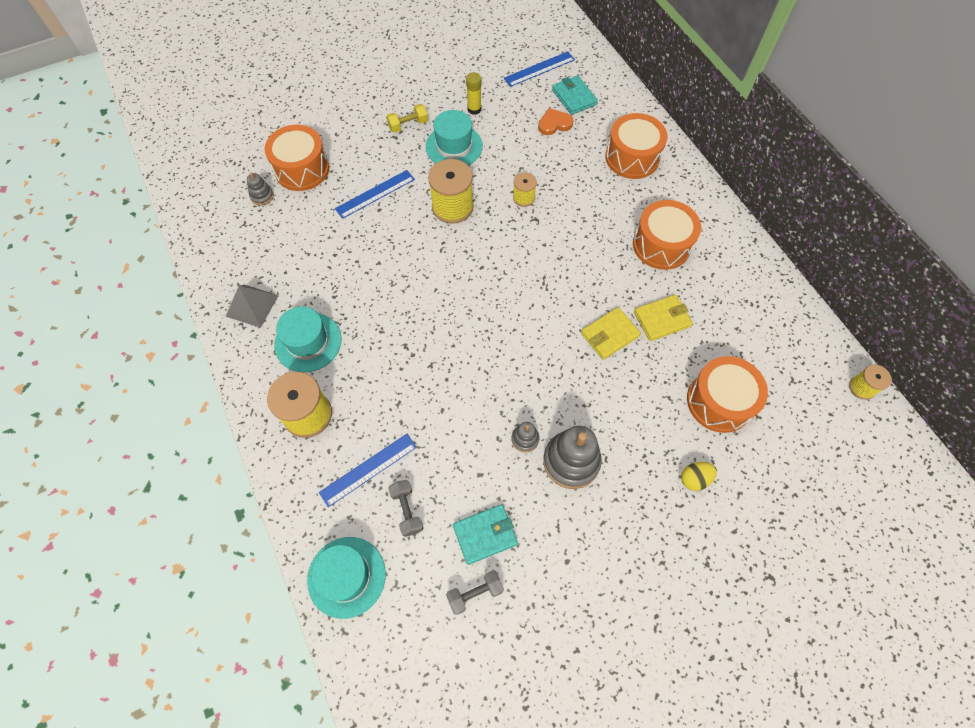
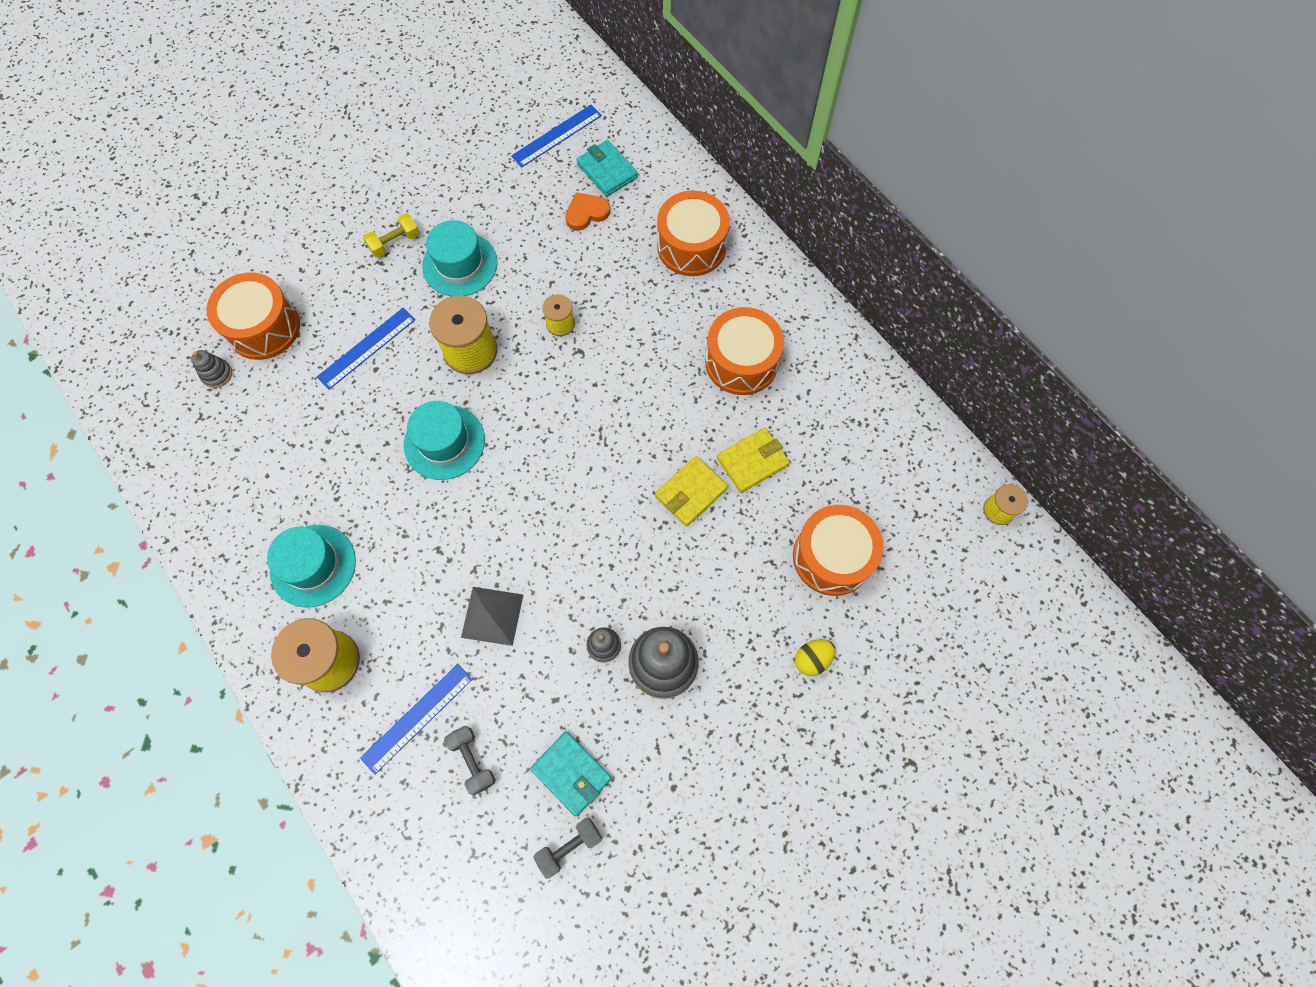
camera: 10 degrees left, 5 degrees up
(252, 305) = (231, 528): grey pyramid -> grey pyramid (492, 615)
(346, 576) = (412, 856): turquoise hat -> turquoise hat (444, 442)
(474, 109) = (479, 207): yellow glue stick -> none
(485, 534) = (571, 773): turquoise wallet -> turquoise wallet turned 75 degrees clockwise

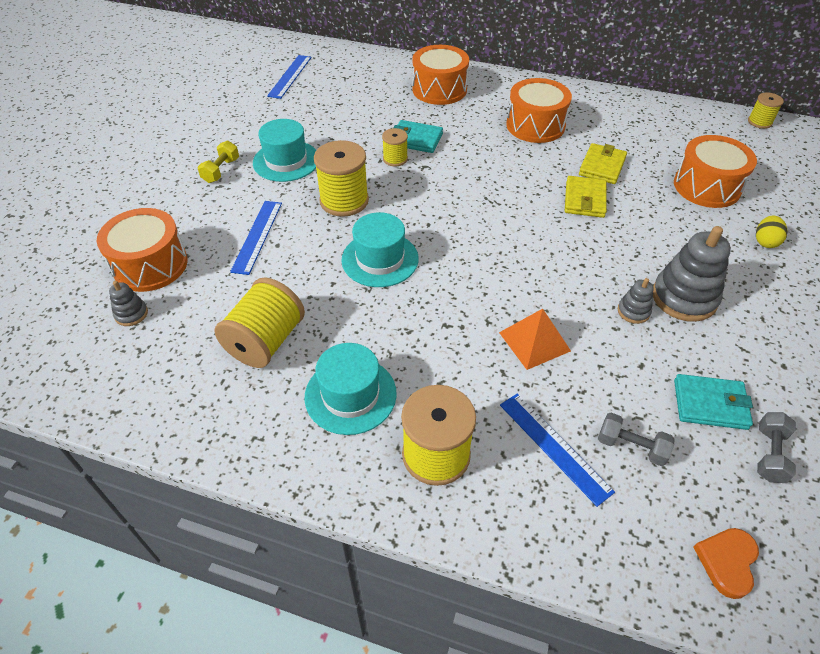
camera: 35 degrees left, 20 degrees down
(292, 470) = (265, 341): none -> yellow spool
(417, 718) = (554, 447): blue ruler -> blue ruler turned 45 degrees counterclockwise
(492, 615) = (534, 341): grey pyramid -> orange pyramid
(586, 213) = (351, 101): orange heart -> orange heart (727, 562)
(607, 171) = (343, 79): turquoise wallet -> turquoise wallet (416, 139)

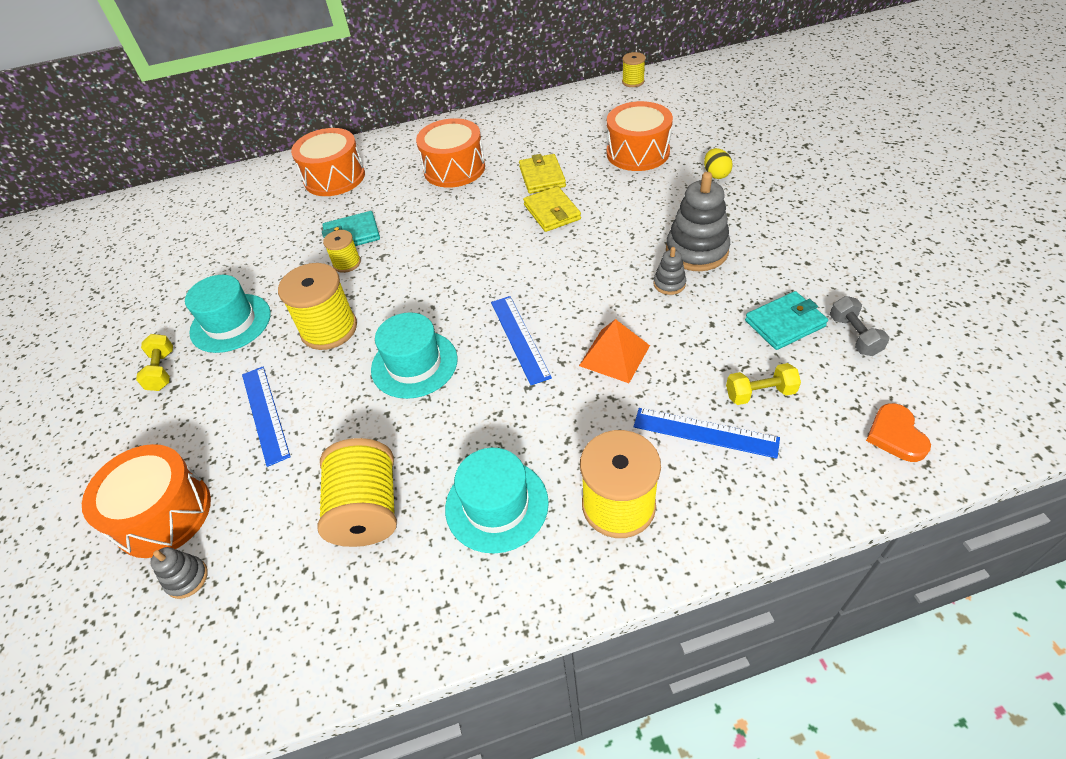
camera: 30 degrees left, 0 degrees up
(290, 76) = (158, 236): blue ruler -> blue ruler (520, 338)
(631, 446) = (760, 393): grey dumbbell -> yellow dumbbell

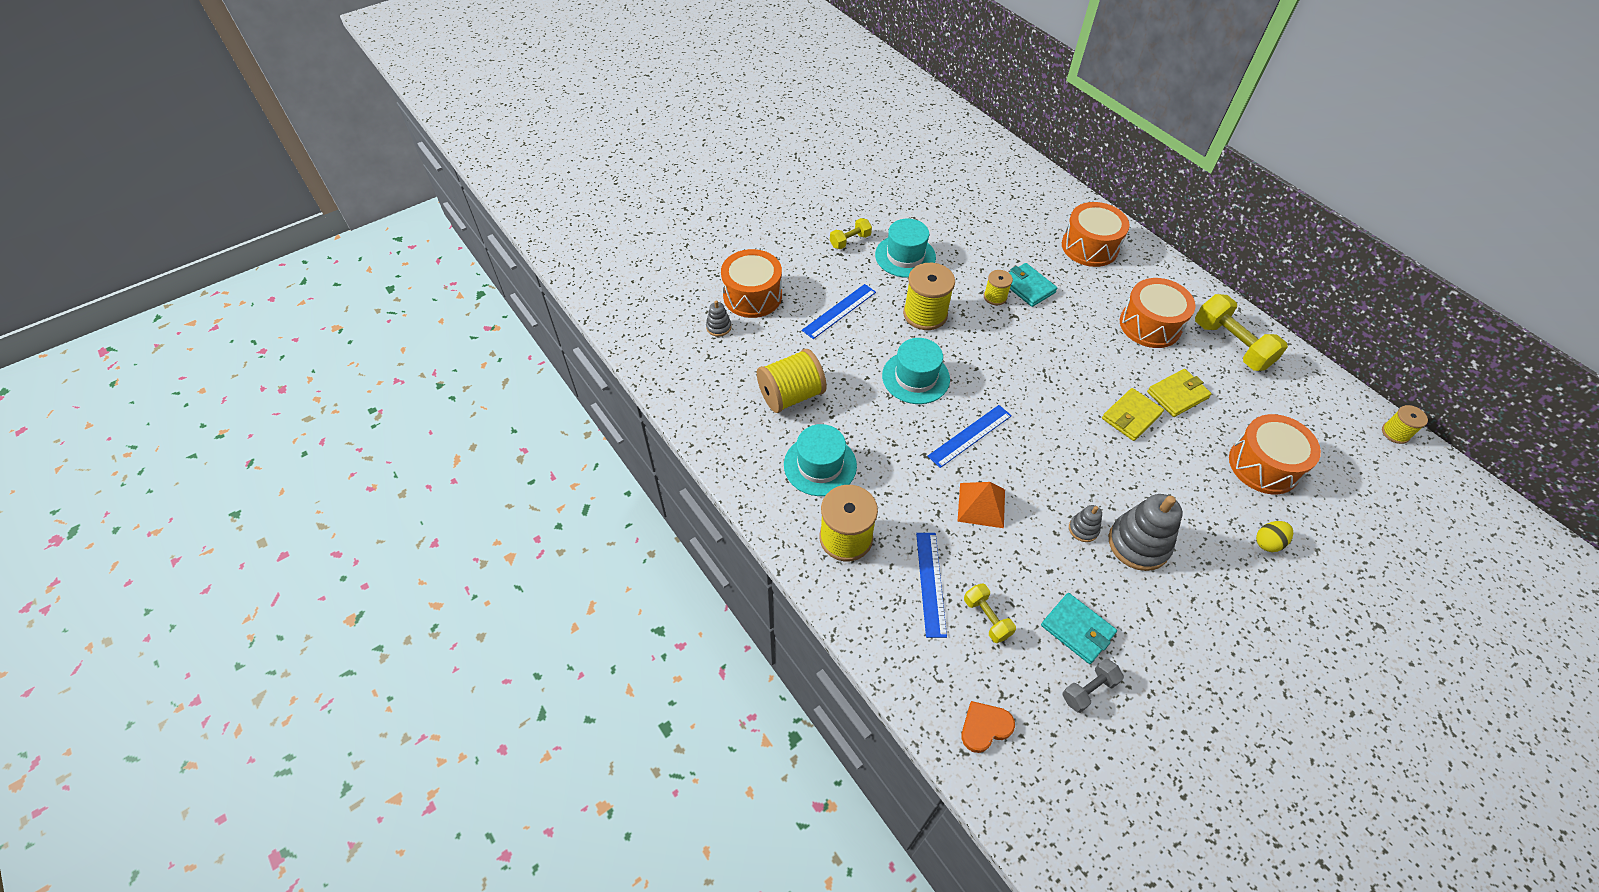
camera: 65 degrees right, 5 degrees up
(505, 131) = (1231, 345): none -> yellow dumbbell

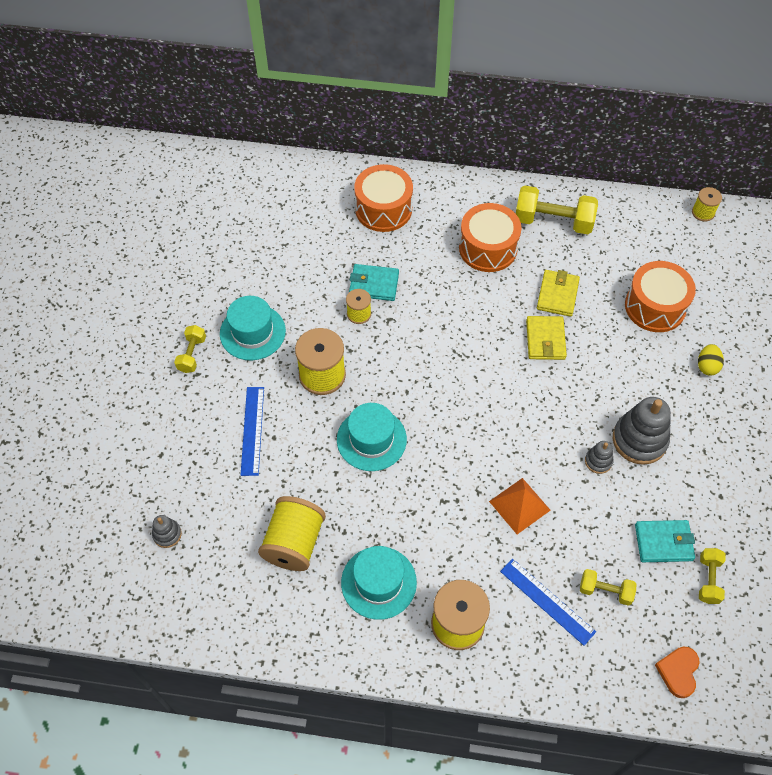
camera: 45 degrees left, 5 degrees up
(752, 296) = (164, 479): orange drum -> none
(970, 436) = (458, 455): blue ruler -> none
(1088, 690) = (708, 579): grey dumbbell -> yellow dumbbell

